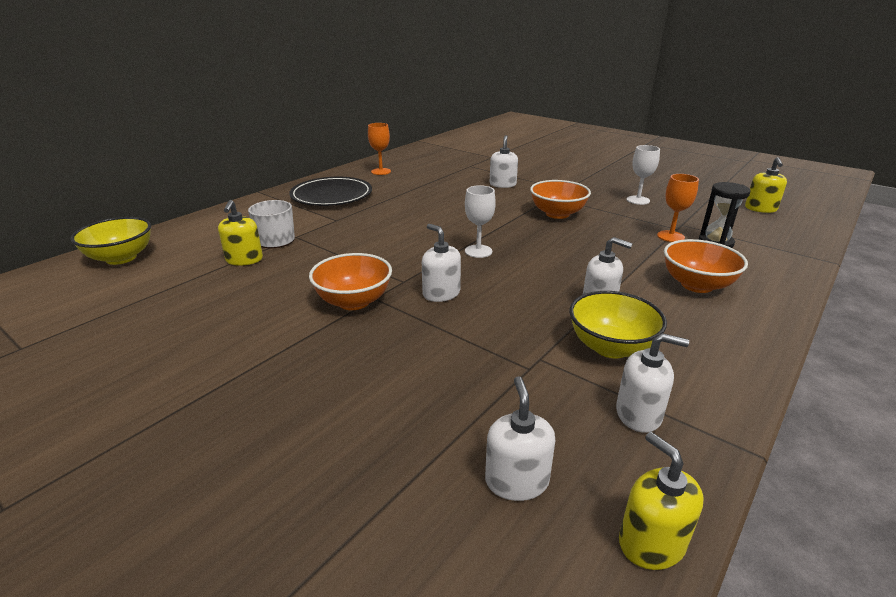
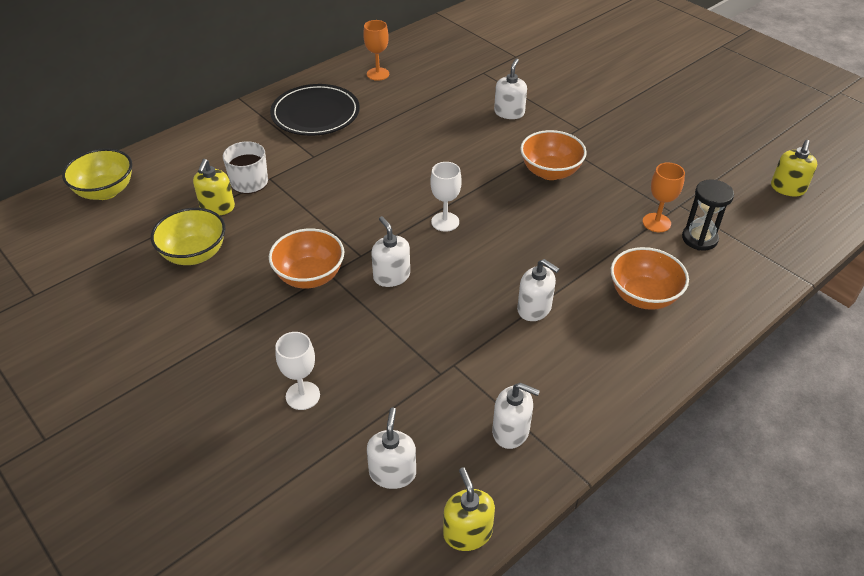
camera: 10 degrees right, 15 degrees up
(611, 347) = (521, 361): yellow bowl -> yellow bowl (194, 254)
(638, 200) = (652, 158): white goblet -> white goblet (302, 395)

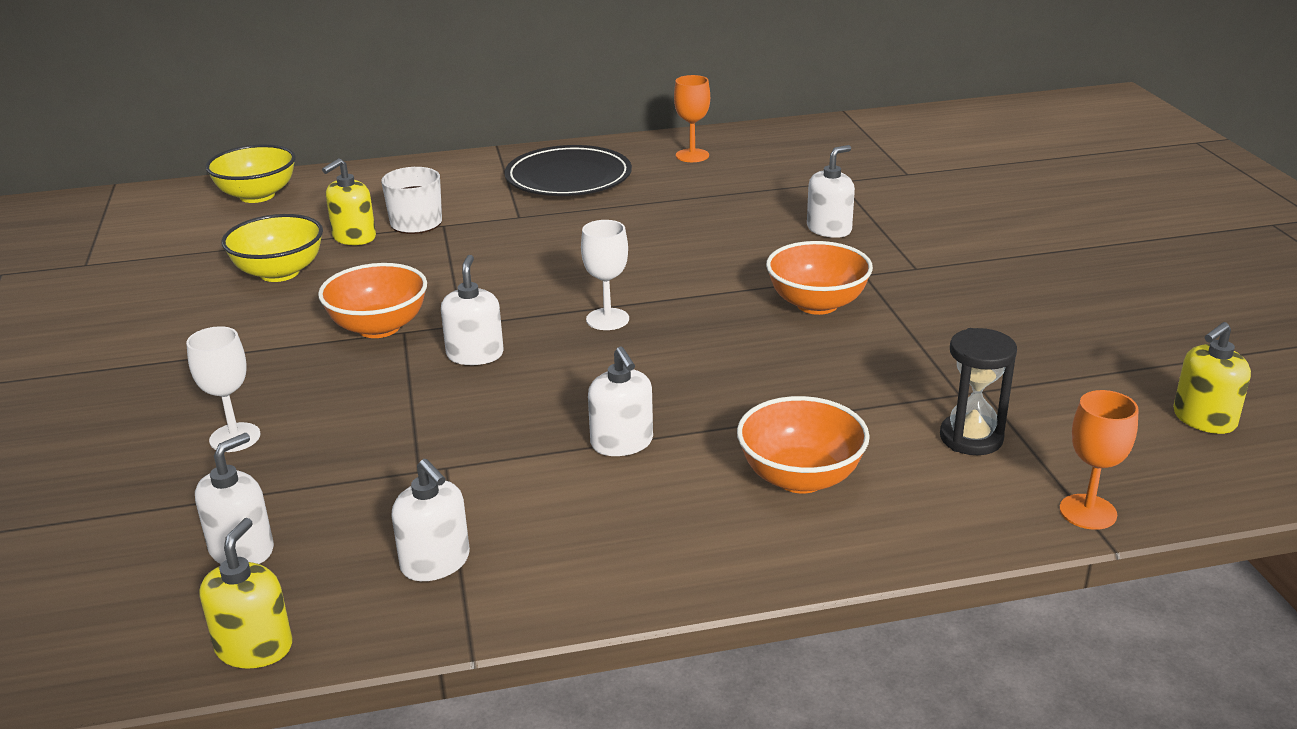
camera: 30 degrees right, 15 degrees down
(656, 223) = (919, 400): orange goblet -> orange goblet (1088, 512)

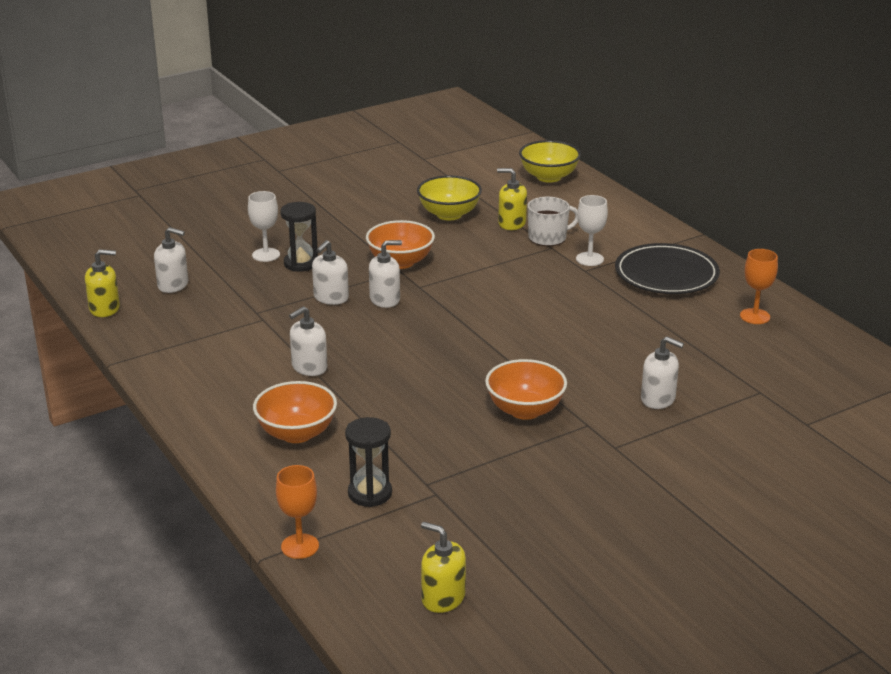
camera: 70 degrees right, 0 degrees up
(299, 409) = (301, 263): none -> black hourglass
(435, 562) = (179, 337): white soap dispenser -> white soap dispenser (331, 298)
(607, 319) = (454, 334): white goblet -> white goblet (589, 259)

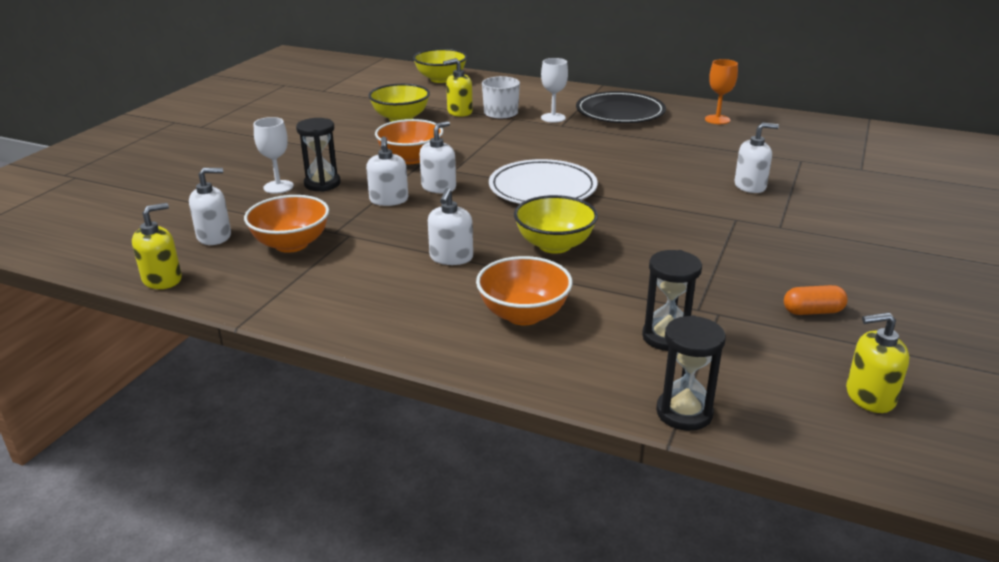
camera: 35 degrees left, 0 degrees up
(300, 546) = (684, 412): orange goblet -> black hourglass
(399, 388) = (554, 245): none -> yellow bowl
(467, 332) = (542, 188): none -> white plate
(512, 524) = (812, 311): none -> orange capsule
(525, 410) = (676, 226): orange bowl -> orange bowl (291, 244)

